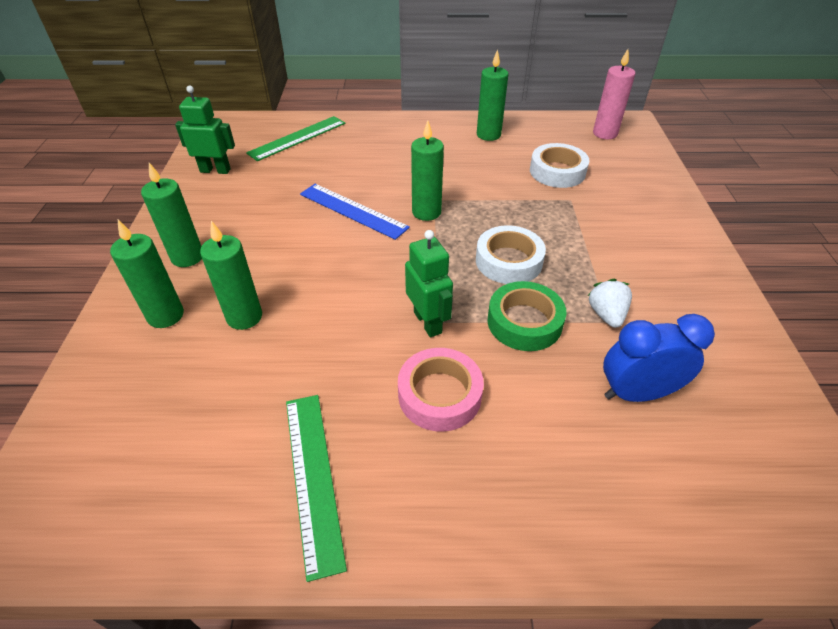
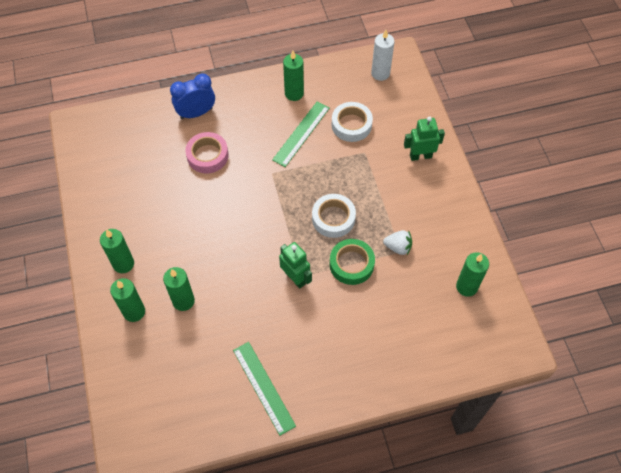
camera: 15 degrees left, 15 degrees up
(215, 170) = (101, 178): green robot -> green robot (420, 156)
(297, 138) = (148, 128): green ruler -> green ruler (301, 133)
(353, 210) = (218, 196): blue ruler -> none
(426, 212) = (269, 186): green candle -> green candle (466, 287)
(439, 395) = (314, 324): pink tape -> pink tape (207, 156)
(605, 133) = (380, 73): pink candle -> white candle
(606, 315) = (398, 247): white strawberry -> white strawberry turned 120 degrees clockwise
(637, 393) = (419, 297): blue clock -> blue clock (196, 113)

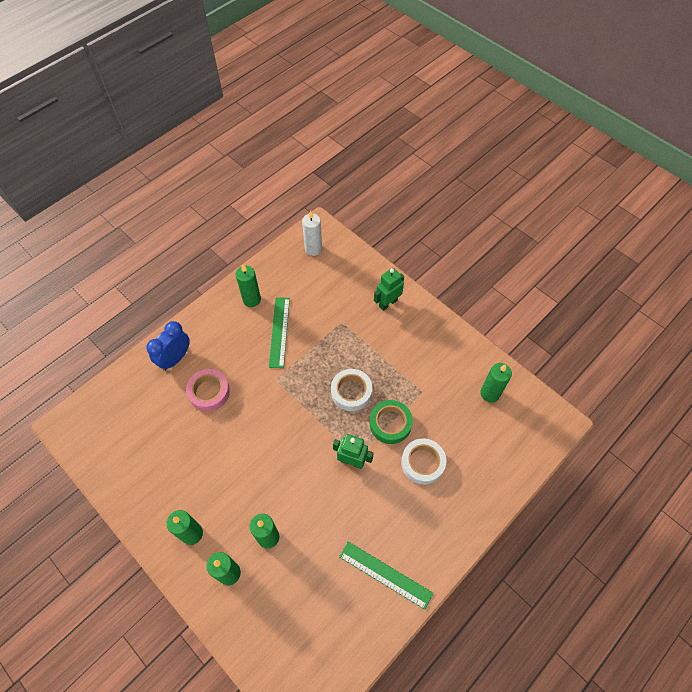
camera: 30 degrees left, 0 degrees up
(351, 125) = (316, 304): white tape -> white tape (422, 463)
(398, 247) = (418, 389): white strawberry -> none

